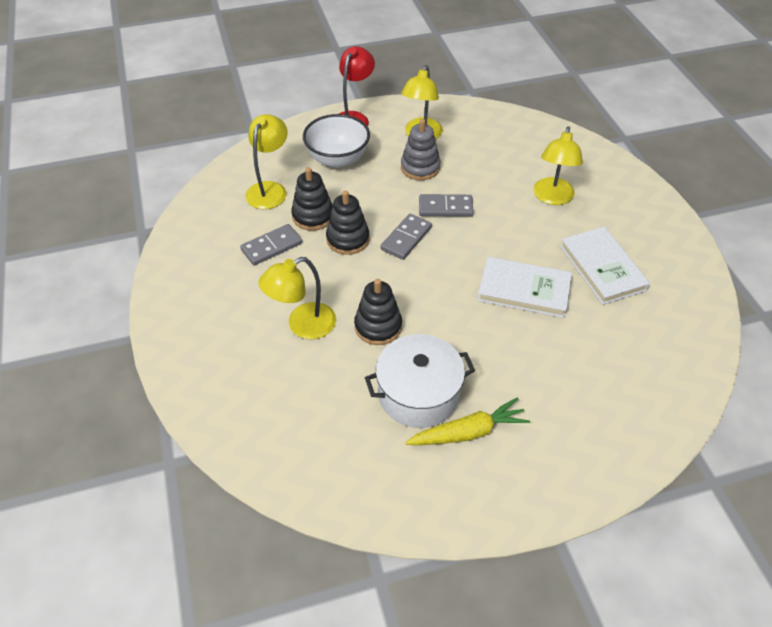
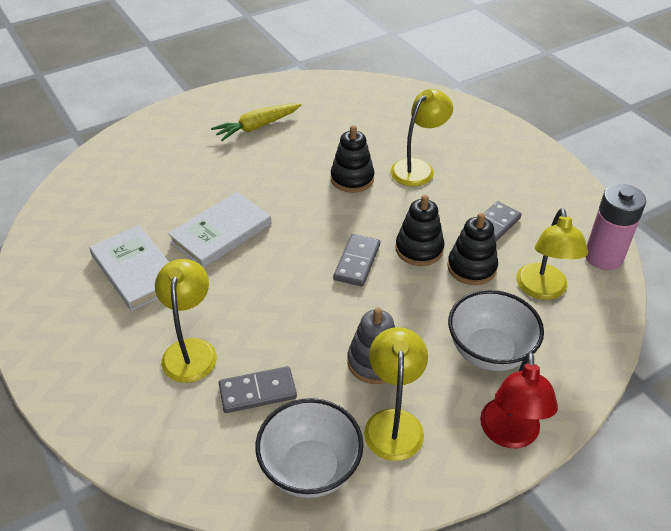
camera: 165 degrees right, 5 degrees down
(201, 204) = (603, 257): none -> pink battery
(418, 394) = (301, 141): white pot -> none
(445, 207) = (324, 308): grey domino -> grey domino (257, 392)
(479, 124) = (310, 469): none -> white bowl
(524, 290) = (221, 233): white book -> white book turned 45 degrees counterclockwise

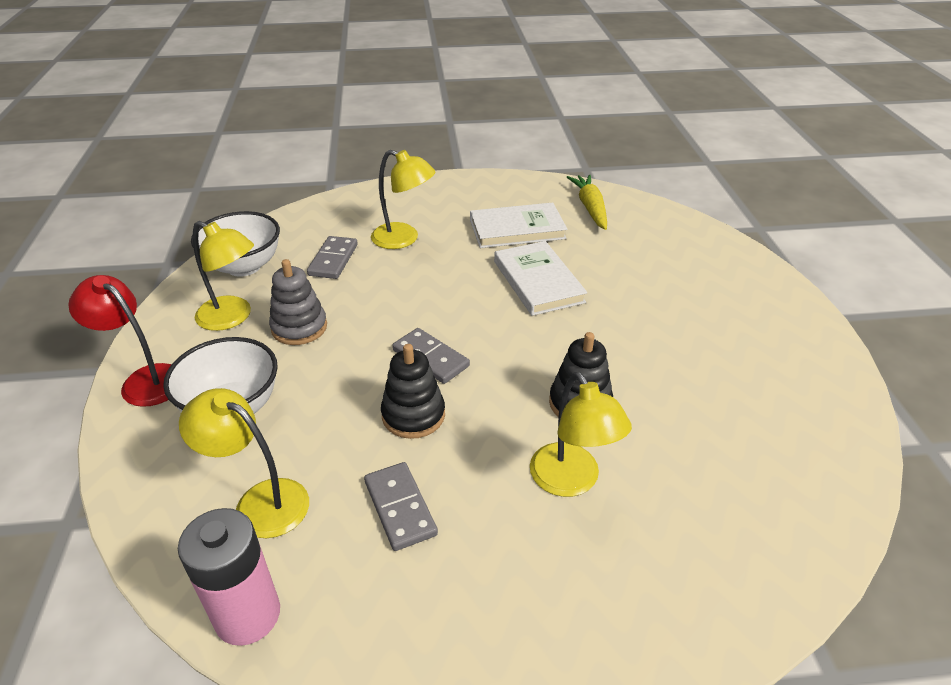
camera: 115 degrees right, 5 degrees down
(257, 127) = (733, 351): yellow carrot -> yellow carrot (590, 208)
(471, 267) = (349, 450): black stacking toy -> none

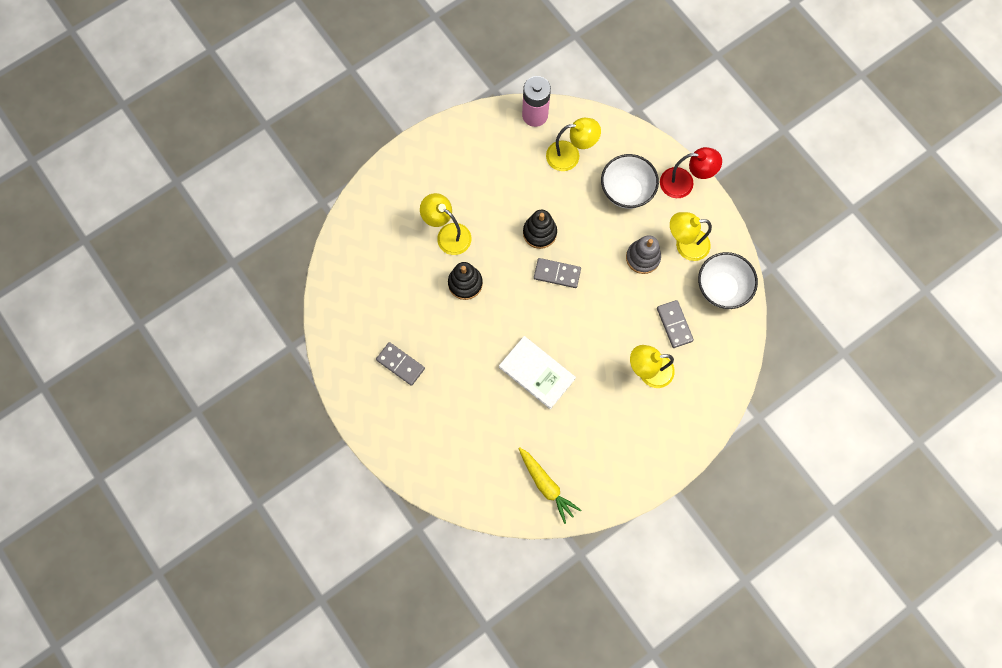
camera: 150 degrees right, 35 degrees up
(400, 508) = (511, 183): grey domino -> grey domino (400, 364)
(517, 229) = (582, 426): white book -> none

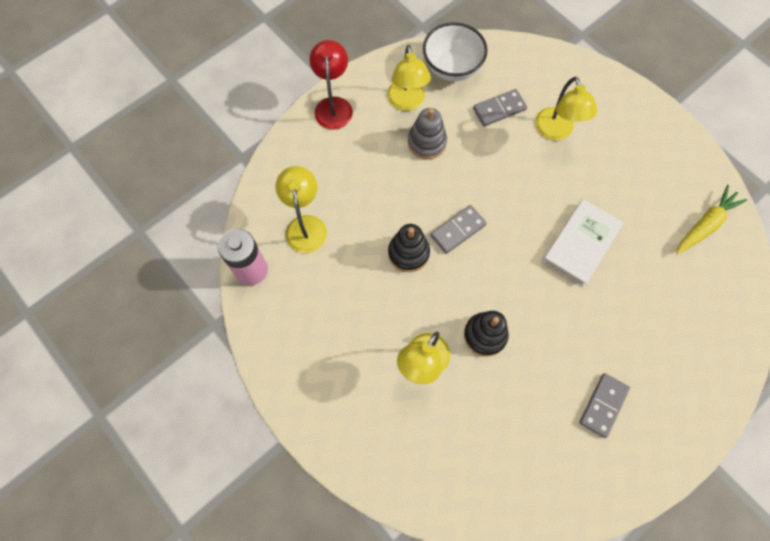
camera: 95 degrees left, 5 degrees down
(557, 273) = (458, 230): grey domino -> grey domino turned 45 degrees clockwise
(626, 191) = (347, 163): white bowl -> none

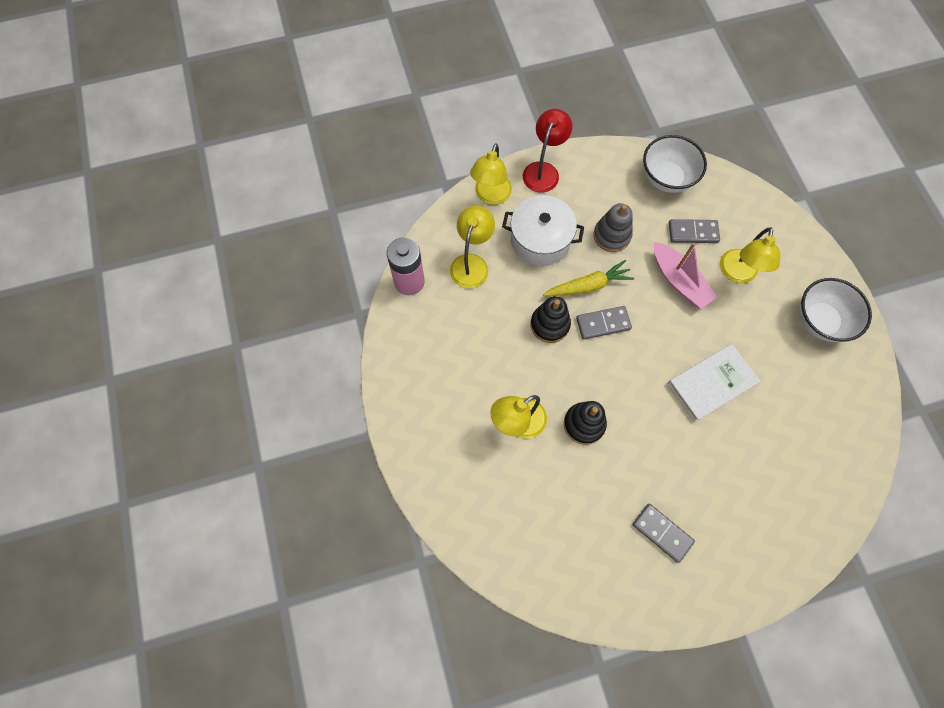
camera: 25 degrees right, 0 degrees up
(361, 174) = (540, 240): none -> white pot
(407, 102) = (610, 193): yellow lamp -> yellow lamp (490, 196)
(508, 160) = (679, 281): none -> pink boat
(603, 405) = (662, 533): grey domino -> grey domino turned 75 degrees clockwise
(646, 144) = (820, 321): none -> white bowl
(705, 224) = (841, 417): yellow carrot -> yellow carrot (588, 286)

